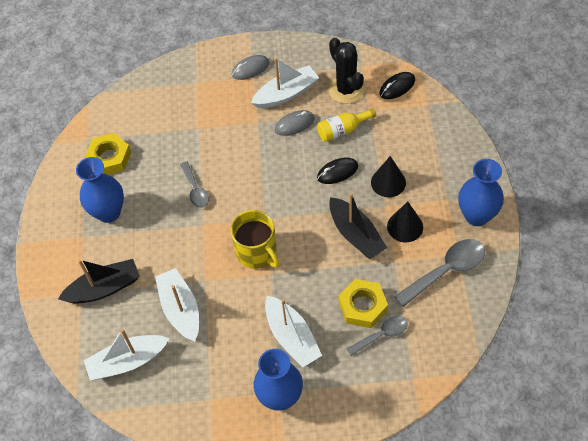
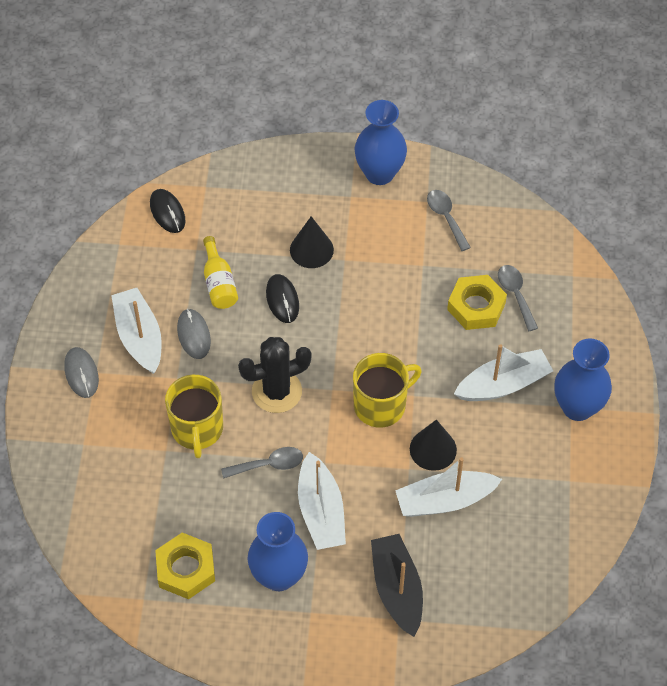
camera: 85 degrees left, 0 degrees up
(127, 361) = (507, 568): white boat -> white boat (321, 511)
(217, 142) = (197, 429): none -> yellow mug
(346, 90) = (154, 268): black cactus -> black cactus (277, 391)
(356, 235) = (378, 296): black boat -> none
(405, 226) = (378, 245): black cone -> black cone (433, 449)
(446, 271) = (446, 218): grey spoon -> grey spoon, size x0.61

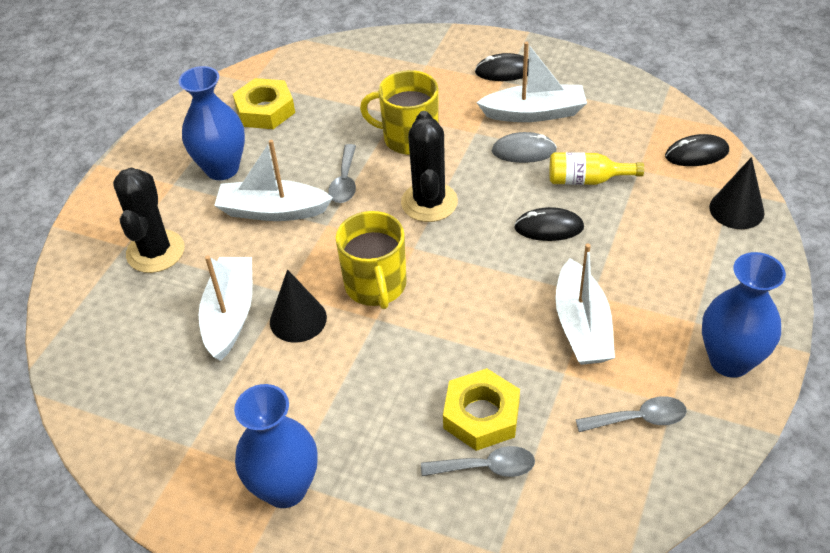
camera: 110 degrees right, 10 degrees down
(81, 373) = (504, 71): grey mouse -> black mouse
(311, 250) = (615, 266): black cone -> black cone (736, 209)
(397, 589) = (155, 251): black boat -> black cactus
(503, 384) = (353, 413): white boat -> white boat (582, 326)

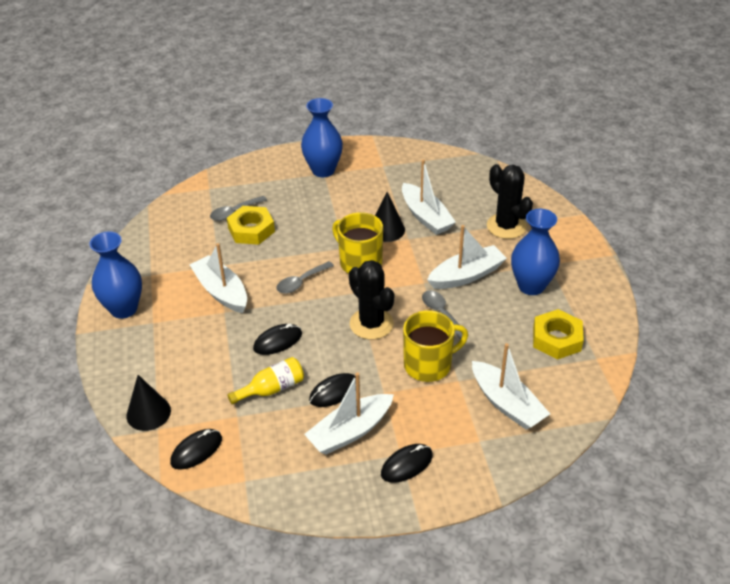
camera: 145 degrees right, 5 degrees down
(373, 79) = (507, 404): none -> white boat
(524, 151) = (334, 392): grey mouse -> black mouse
(638, 419) = (166, 260): grey spoon -> grey spoon (301, 282)

